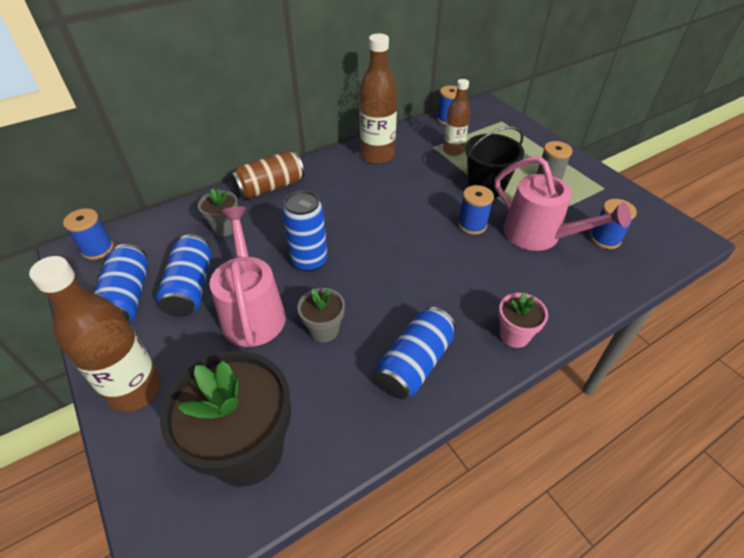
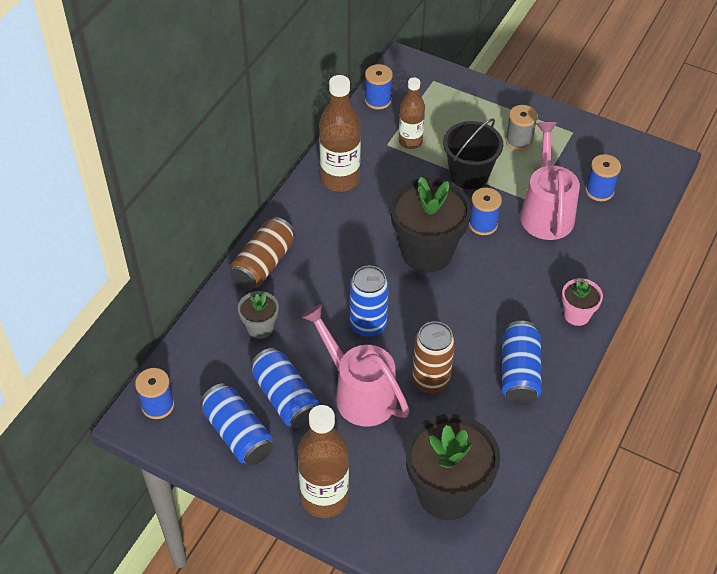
camera: 30 degrees left, 5 degrees up
(324, 330) = (430, 380): grey flower pot -> brown can
(406, 227) = (427, 252): none -> black flower pot
(539, 236) = (546, 211): pink watering can -> pink watering can turned 105 degrees counterclockwise

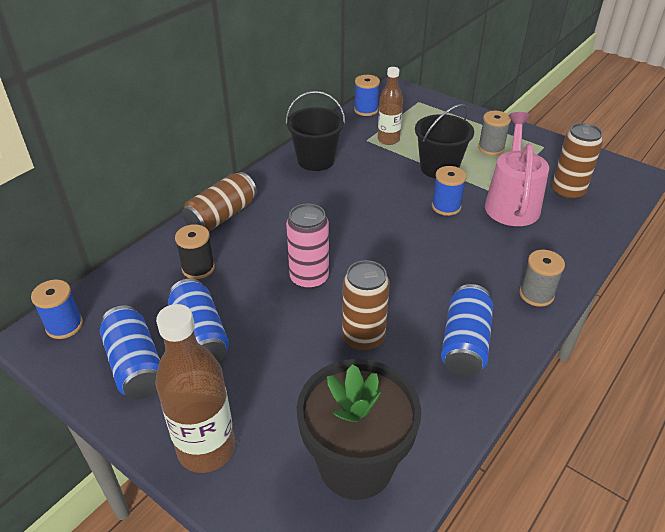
camera: 10 degrees right, 10 degrees down
(260, 328) = (198, 268): grey flower pot -> black spool
(340, 179) = (316, 160): brown bottle -> black bucket
(358, 392) = (280, 340): pink watering can -> none
(368, 325) = (309, 278): blue can -> pink can
(427, 252) = (385, 223): black flower pot -> none
(577, 315) = (536, 294): pink flower pot -> grey spool
(599, 191) = (567, 192): blue spool -> brown can

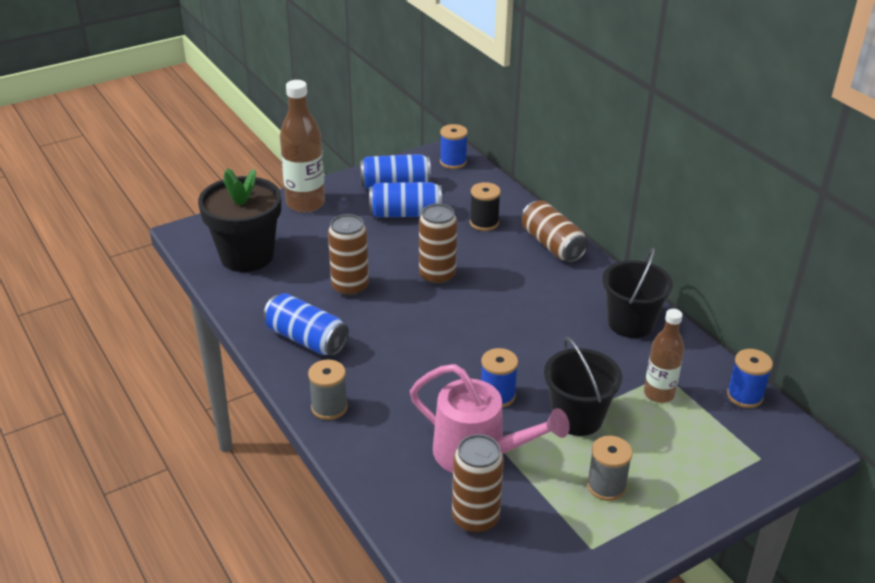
camera: 110 degrees right, 5 degrees down
(309, 278) = (437, 276): pink can -> brown can

